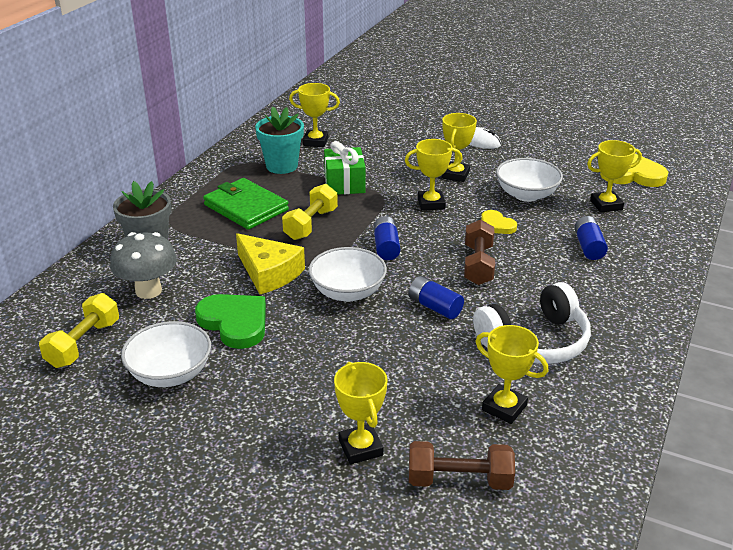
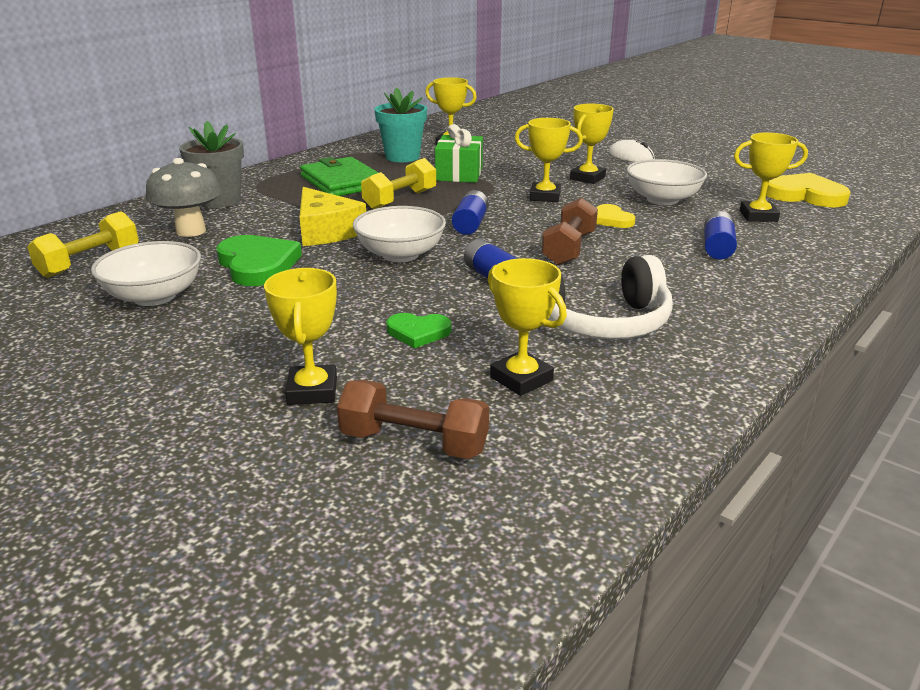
camera: 15 degrees right, 5 degrees down
(407, 375) = (418, 332): none -> green heart

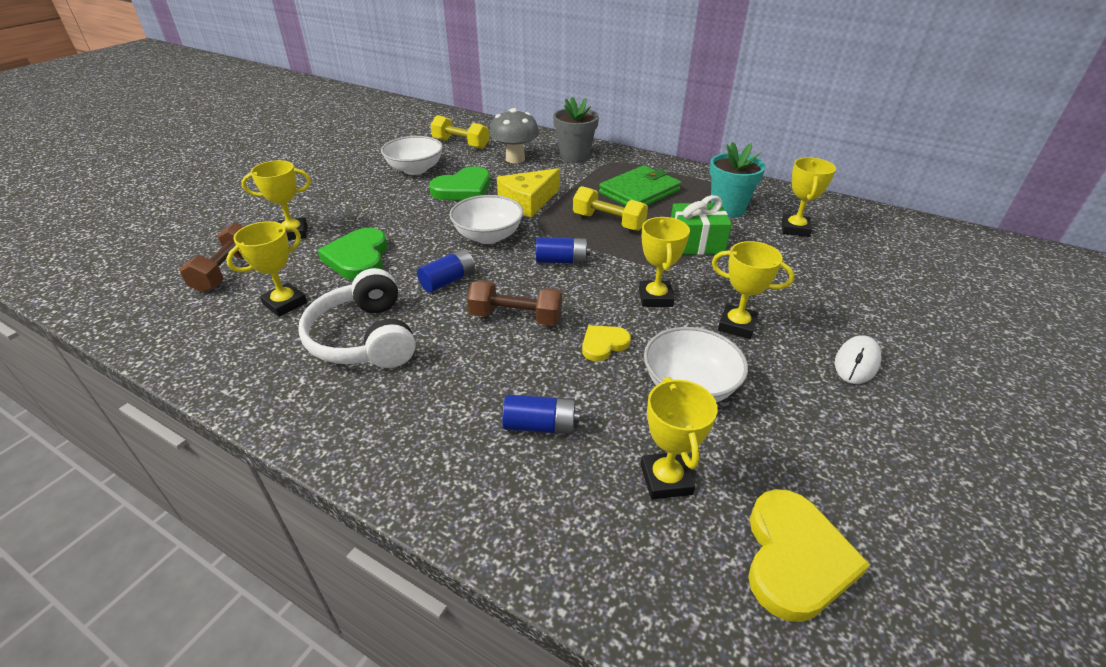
camera: 80 degrees right, 10 degrees up
(418, 332) = (358, 258): green heart -> green heart, size x1.74

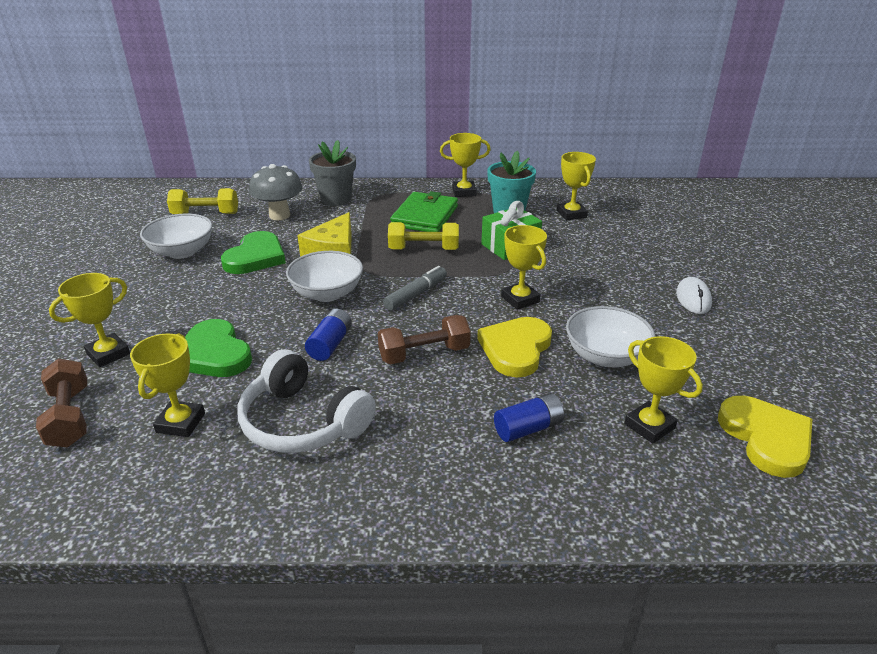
camera: 30 degrees left, 5 degrees down
(561, 261) = (416, 294): blue battery -> grey marker
(603, 344) = (515, 349): yellow heart -> yellow heart, size x1.74
(737, 325) = (596, 300): yellow trophy -> yellow trophy (464, 192)

